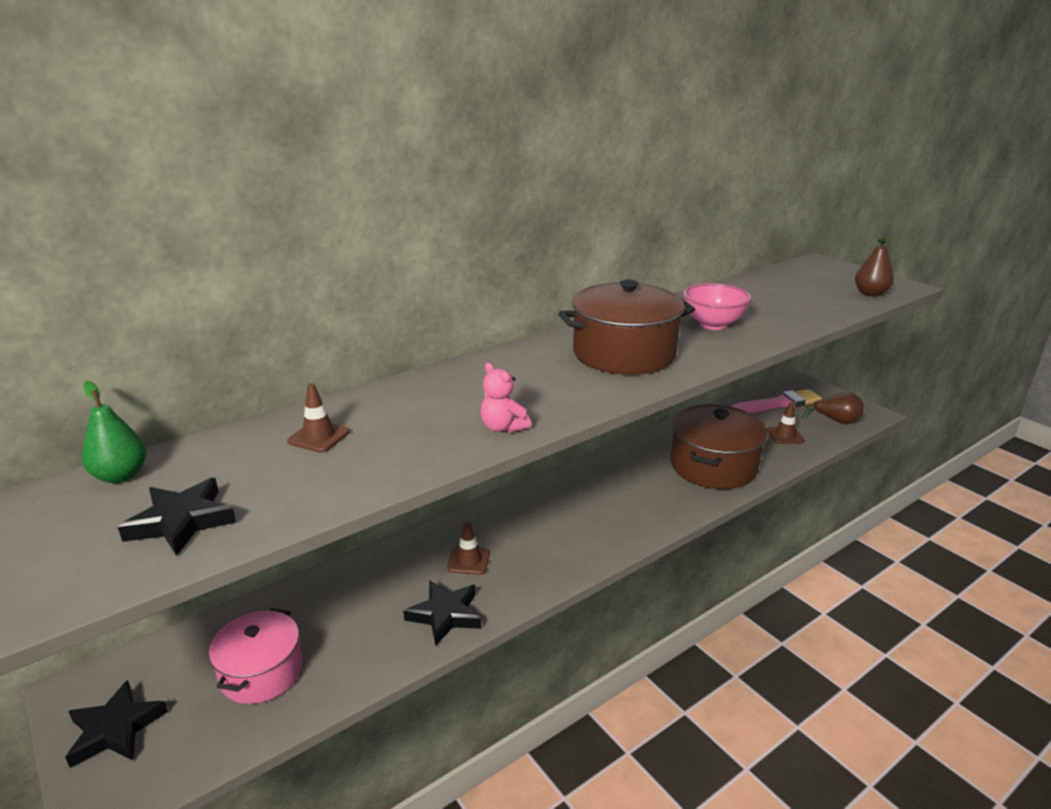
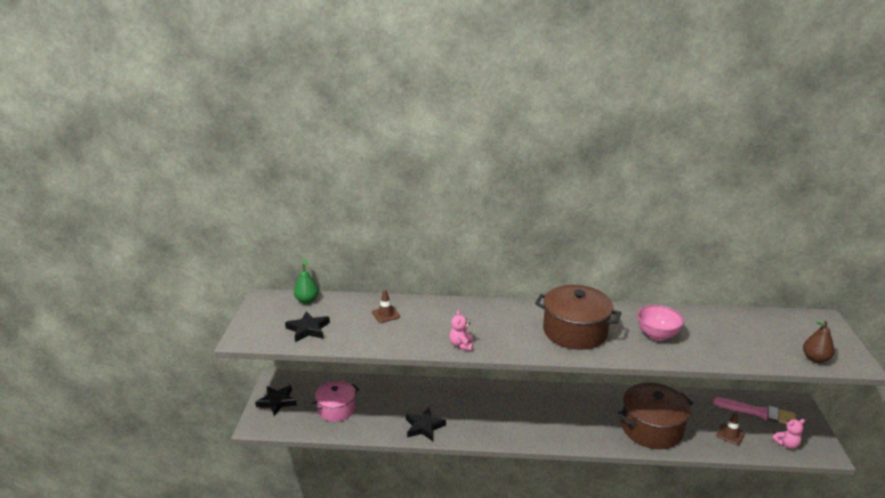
camera: 40 degrees right, 0 degrees up
(469, 560) = (459, 408): brown traffic cone -> none
(836, 421) = (786, 444): brown pear -> pink teddy bear

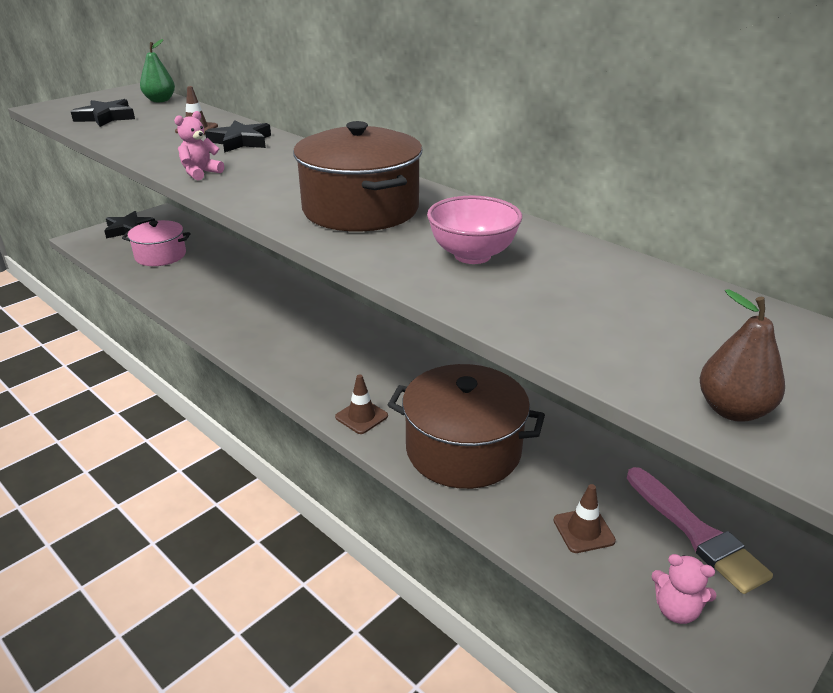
camera: 40 degrees right, 5 degrees up
(424, 427) = (203, 306): black star -> black star (240, 141)
(594, 439) = (361, 416): none -> brown traffic cone

